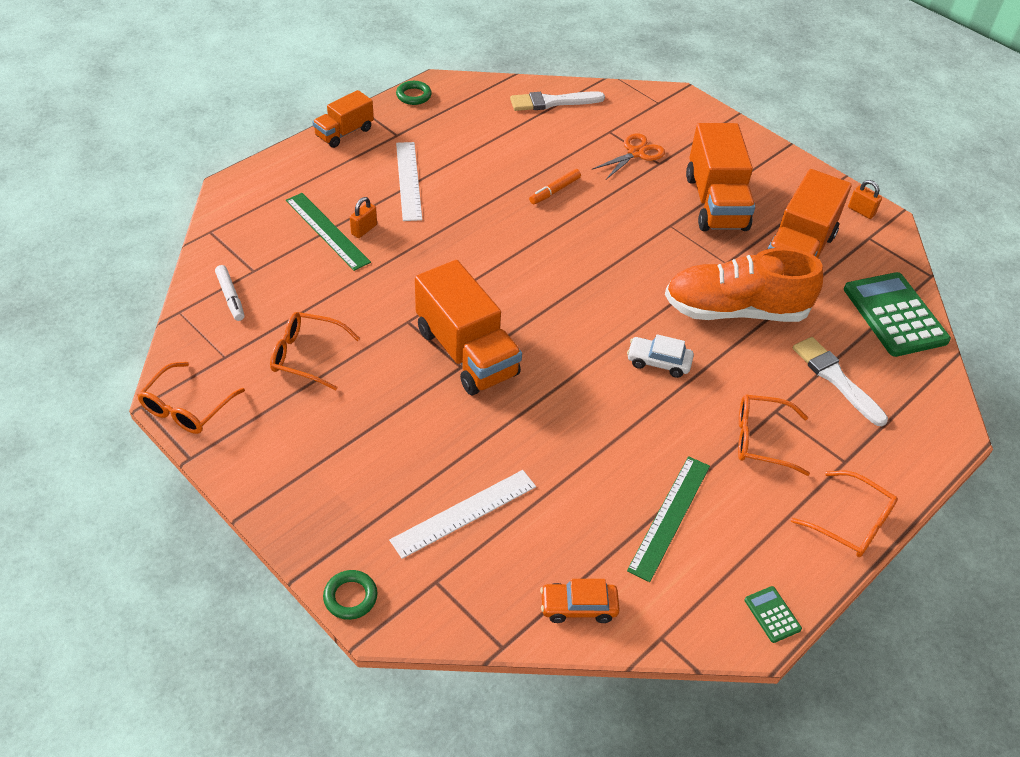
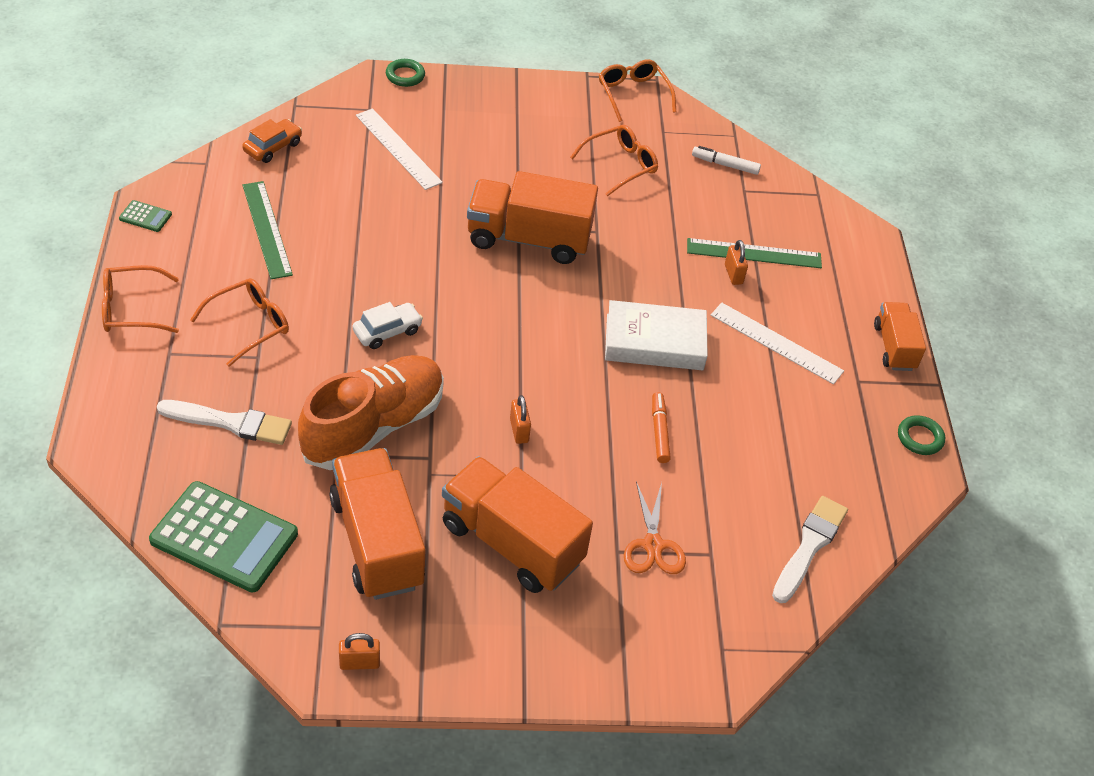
camera: 130 degrees right, 0 degrees up
(464, 513) = (398, 148): white ruler -> white ruler turned 45 degrees counterclockwise
(483, 231) = (654, 342): none -> white book
(641, 246) = (519, 430): none -> orange padlock

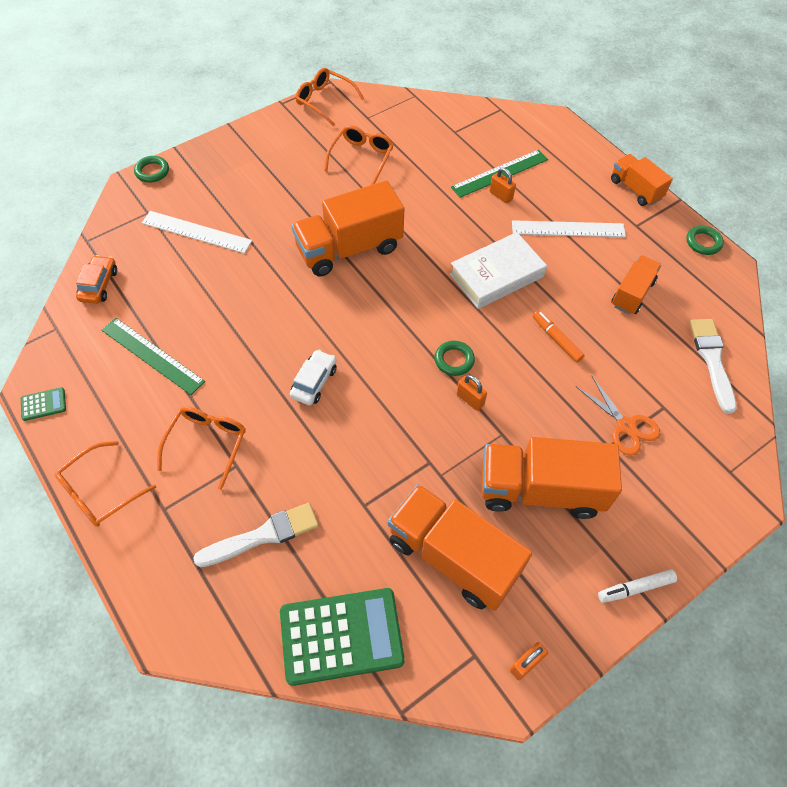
camera: 30 degrees left, 10 degrees up
(374, 427) = (370, 465): orange shoe -> none
(537, 389) = (454, 360): none -> green ring
(725, 165) = (427, 120): white marker -> white marker (635, 588)
(785, 438) = (632, 293): none -> orange truck

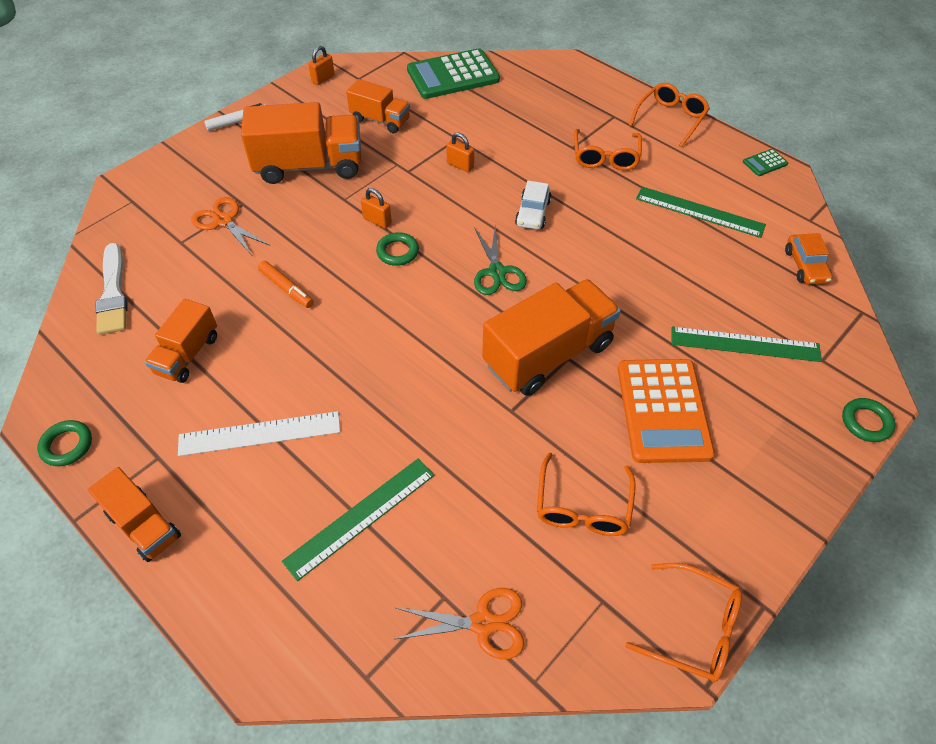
camera: 170 degrees right, 5 degrees down
(196, 232) = (745, 344): white ruler -> green ruler
(263, 535) = (530, 112): white brush -> none
(283, 199) = (663, 410): none -> orange calculator
(368, 324) = (497, 272): none -> green scissors
(436, 119) = (483, 623): none -> orange scissors
(452, 556) = (380, 120): orange truck -> orange truck, size x0.57
(496, 275) = (357, 350): white book -> none
(501, 196) = (357, 473): orange padlock -> orange padlock (460, 165)

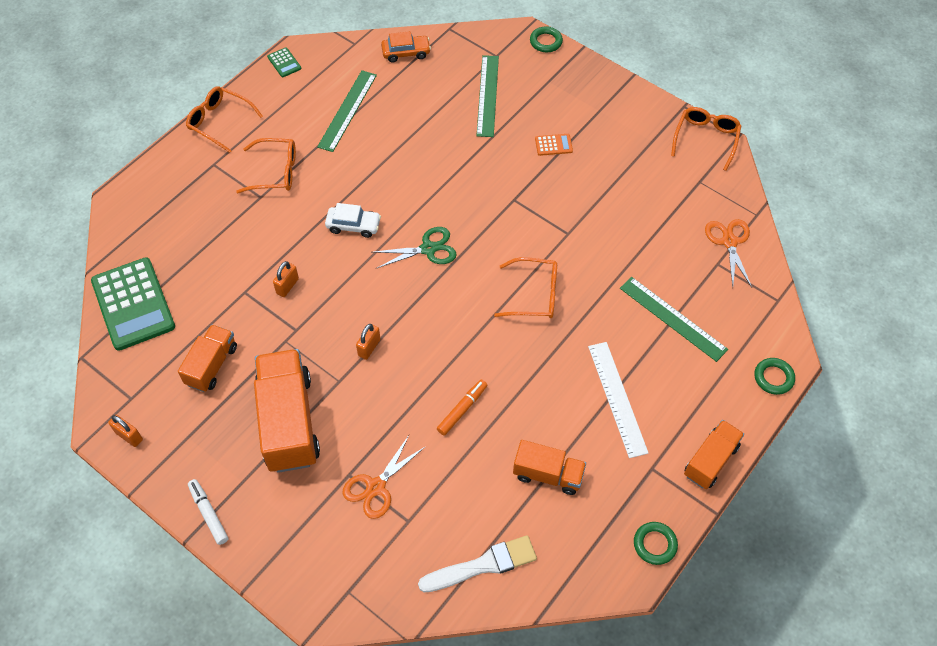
camera: 95 degrees left, 5 degrees up
(397, 252) = (409, 326): green ring -> green ring (773, 378)
(548, 354) = (512, 212): orange truck -> none
(582, 507) = (638, 191): orange glasses -> orange glasses (534, 295)
(663, 410) = (553, 145): orange calculator -> orange calculator, size x0.42

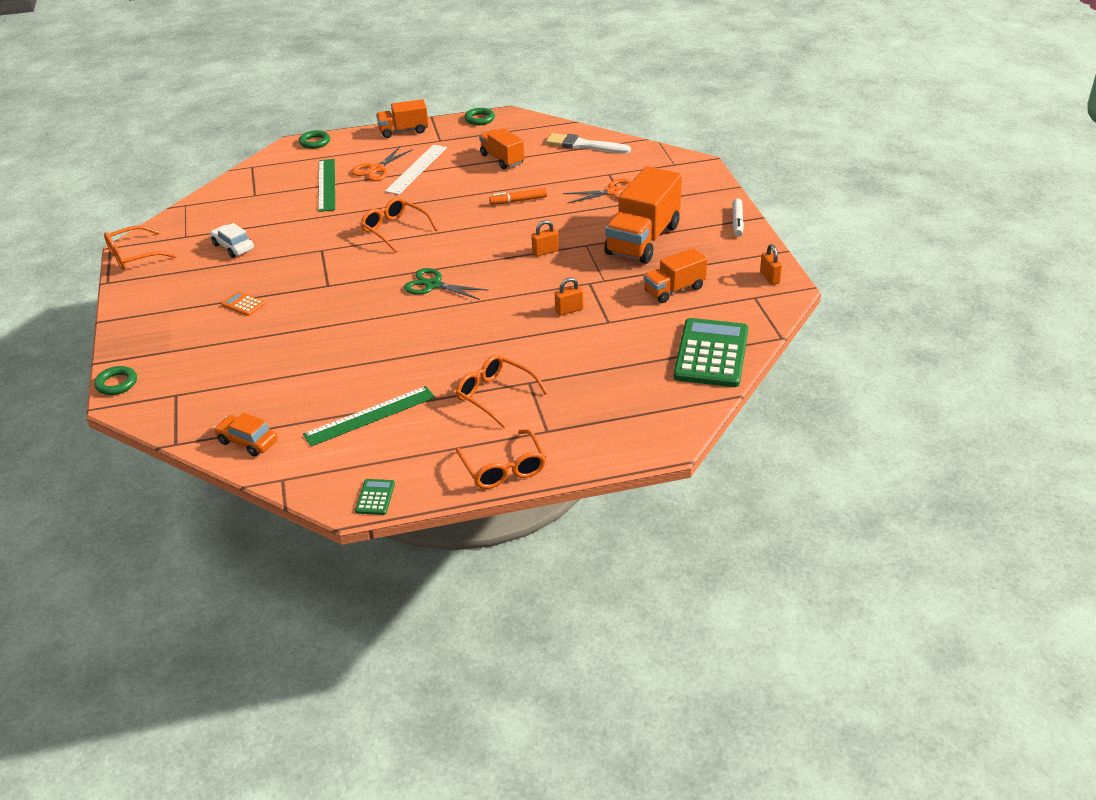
camera: 140 degrees left, 20 degrees down
(353, 225) = (472, 325): white car -> white car (233, 247)
(487, 95) = (234, 365): green ruler -> none
(729, 242) = (227, 200): orange scissors -> orange scissors (376, 169)

